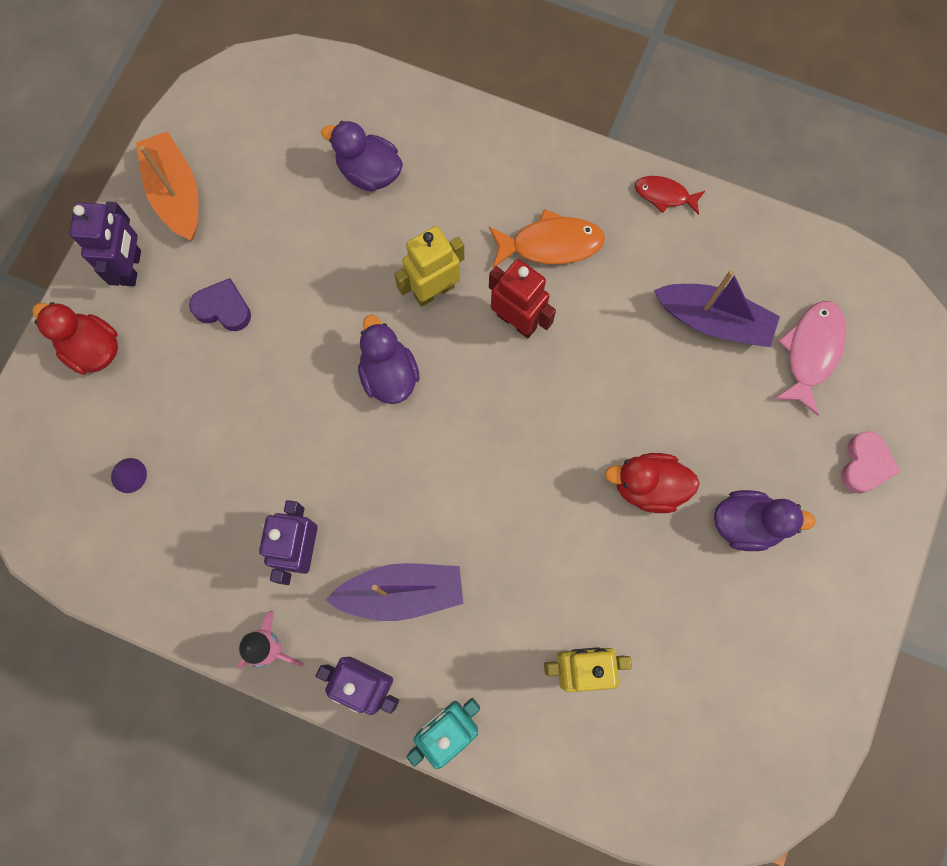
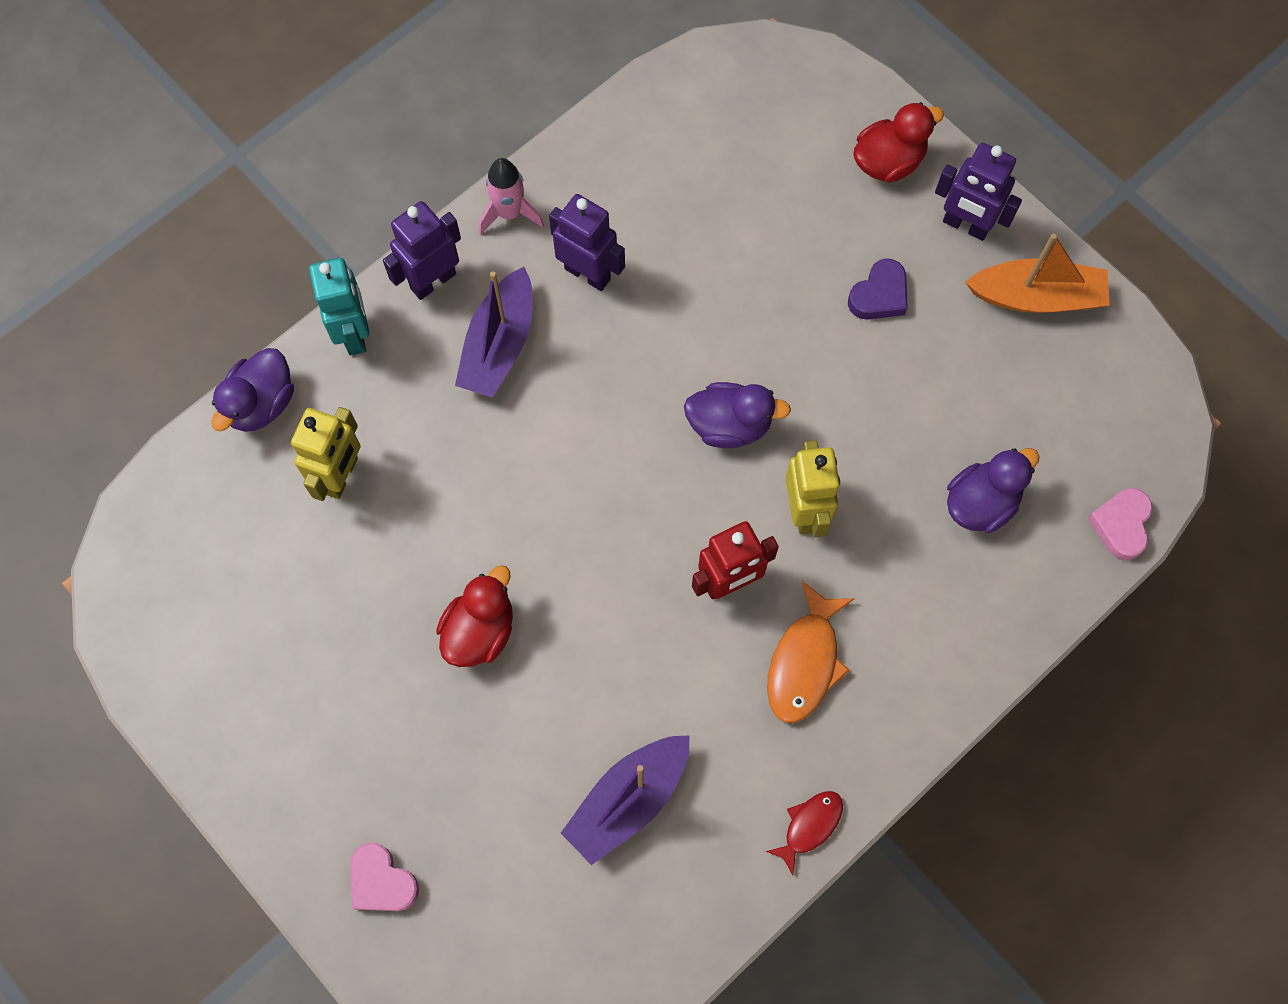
camera: 115 degrees right, 5 degrees down
(129, 475) = (739, 151): purple cone -> none
(342, 77) = (1121, 525): none -> pink heart
(746, 524) = (388, 713): purple duck -> purple duck (261, 404)
(811, 352) = (537, 894): pink fish -> none

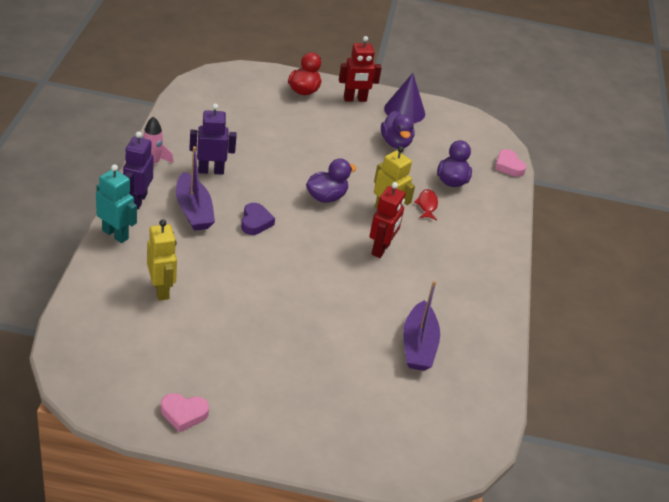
camera: 45 degrees left, 30 degrees down
(261, 404) = (91, 280): purple duck -> purple duck (395, 143)
(382, 881) = (338, 437): pink heart -> pink heart (183, 414)
(480, 631) = (288, 317): red duck -> none
(805, 662) = (440, 262): orange fish -> none
(809, 826) = (500, 316): red fish -> red fish (427, 205)
(879, 295) = (344, 132): purple heart -> purple heart (255, 222)
(965, 225) = (355, 99): purple robot -> red robot
(1036, 297) = (404, 111): orange boat -> purple cone

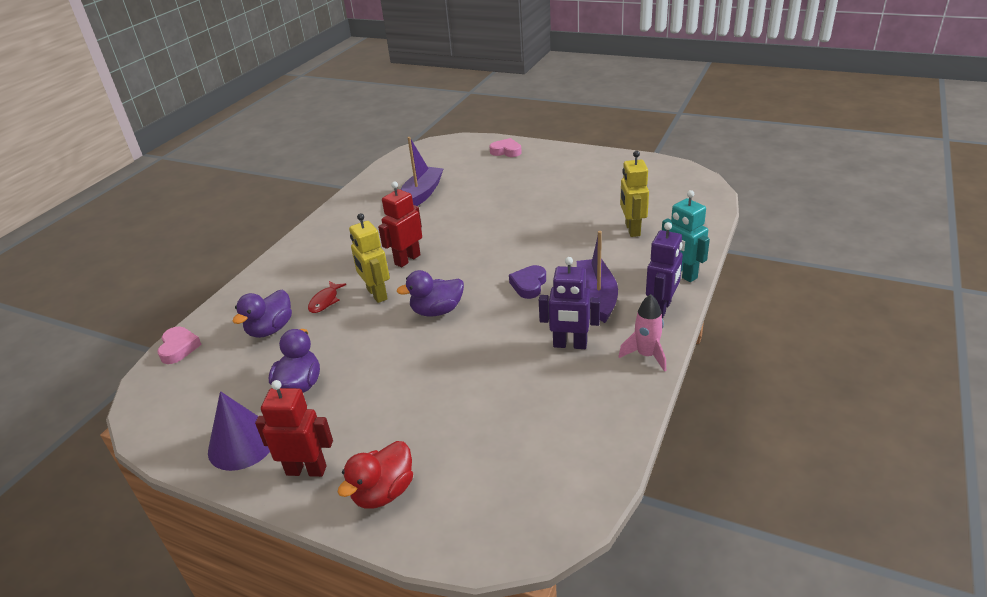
camera: 155 degrees left, 5 degrees down
(183, 414) = (615, 163): pink heart -> pink heart (506, 151)

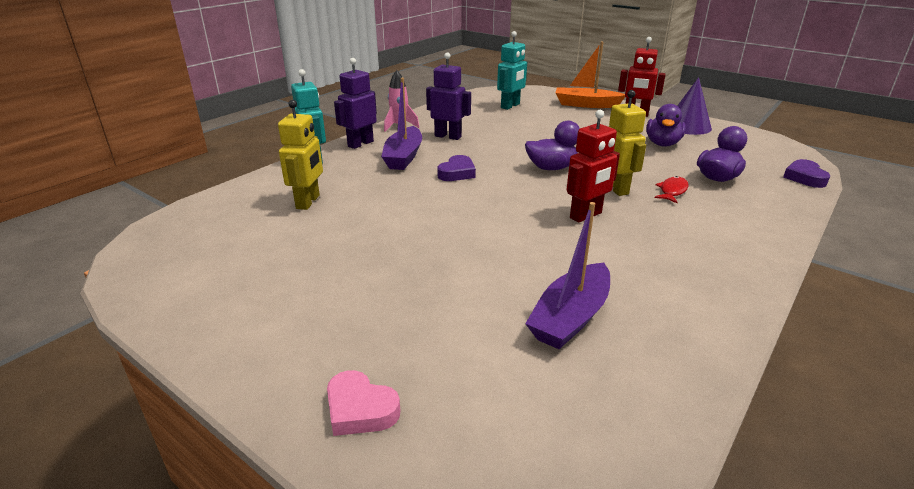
camera: 170 degrees left, 5 degrees down
(179, 348) = (804, 177): pink heart -> purple heart
(383, 492) = (586, 104): red duck -> orange boat
(513, 455) = (510, 106): none -> turquoise robot

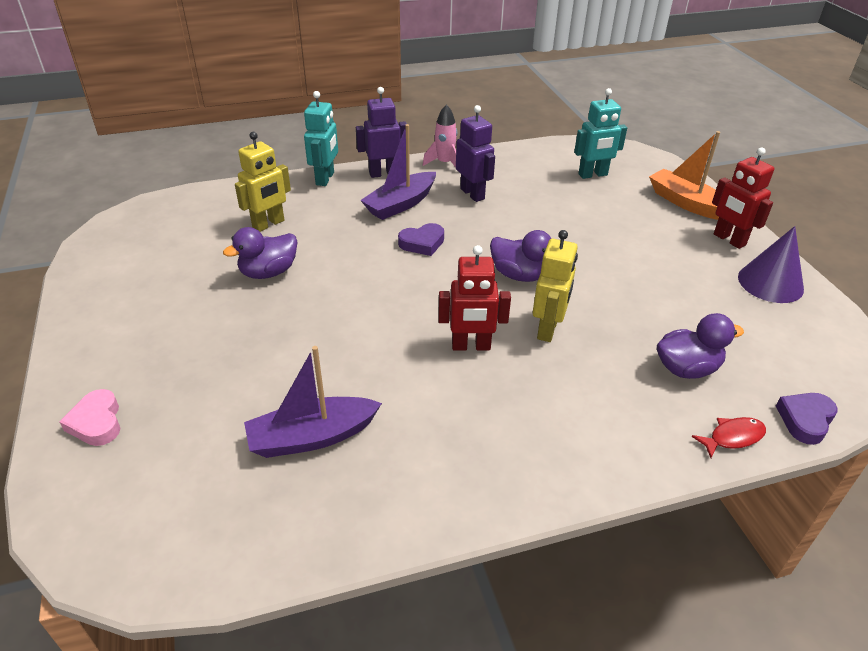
camera: 35 degrees right, 10 degrees up
(662, 144) = (694, 295): purple duck -> purple duck (268, 272)
(672, 191) = (604, 360): red fish -> red fish (732, 437)

